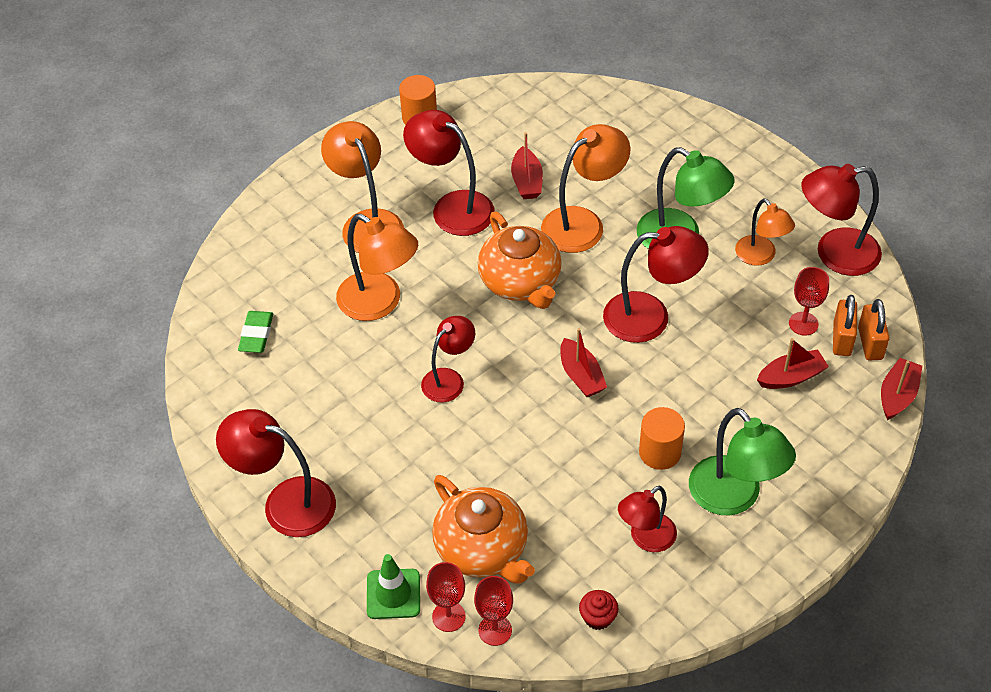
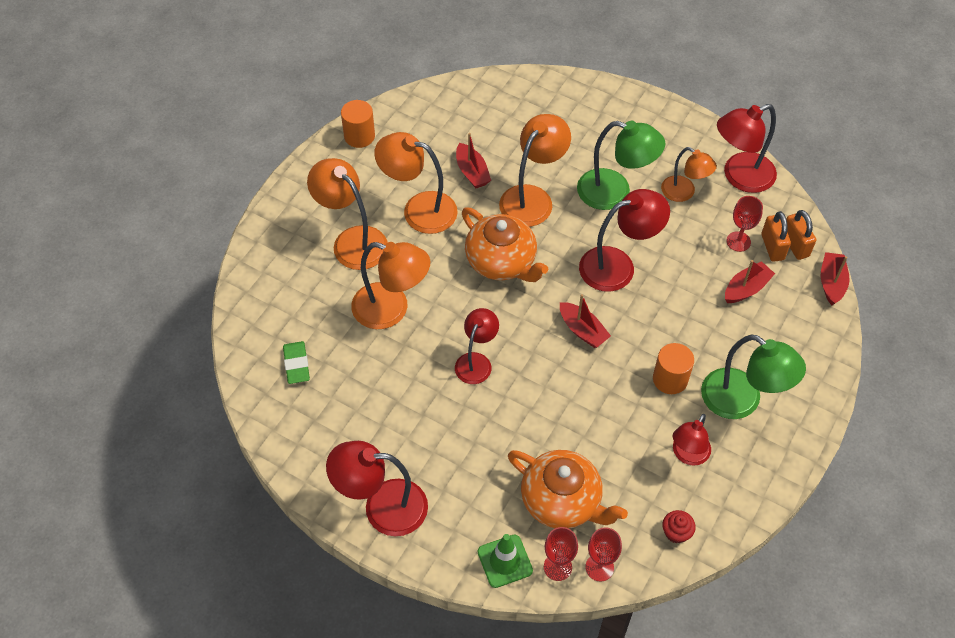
camera: 20 degrees left, 5 degrees up
(452, 207) = (419, 209): red lamp -> orange lamp

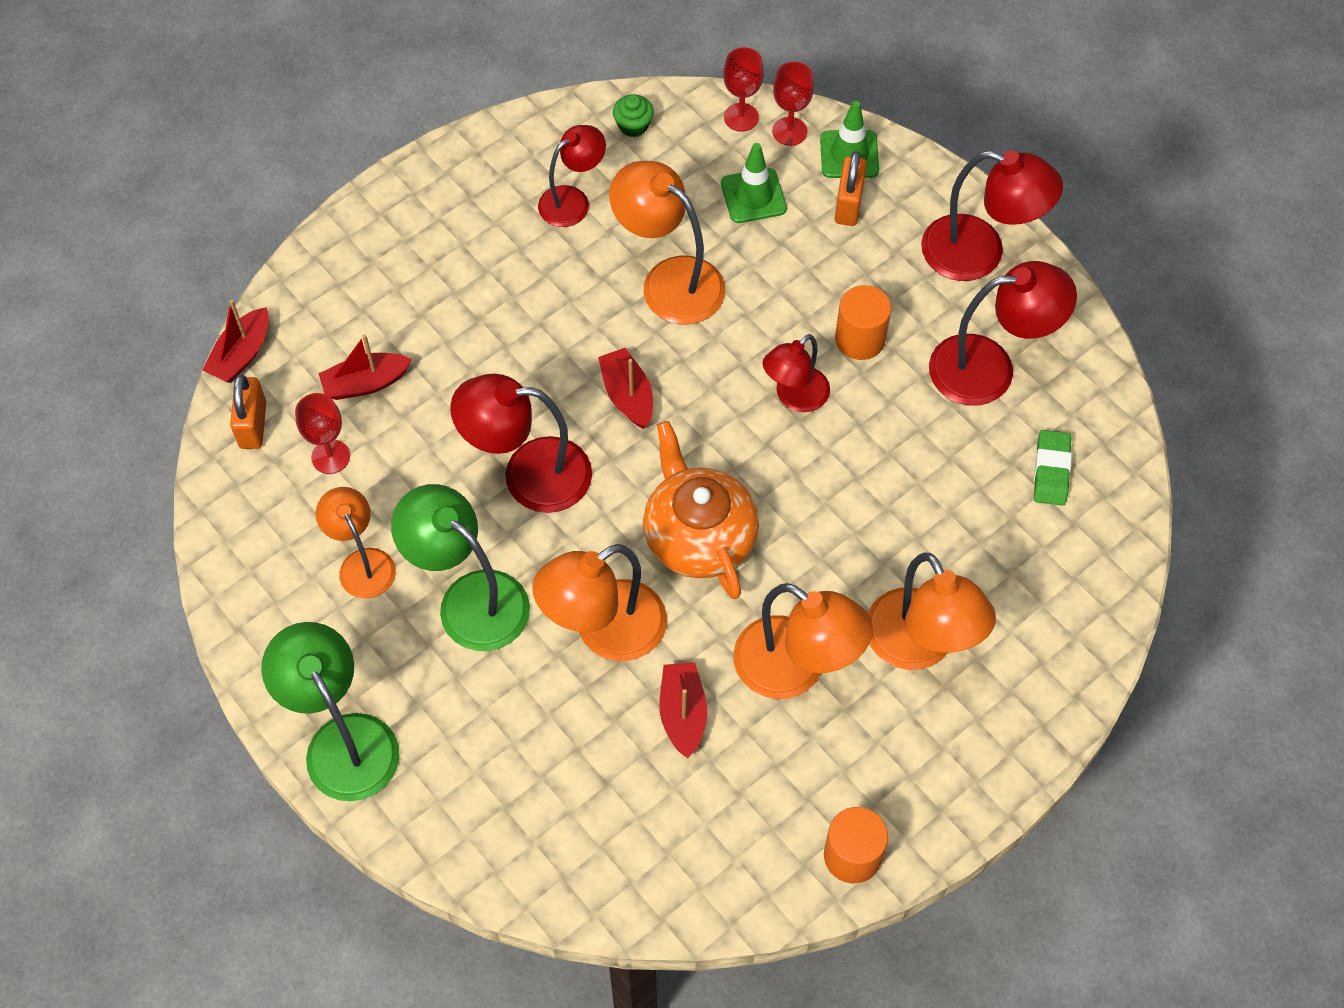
camera: 160 degrees left, 5 degrees up
(391, 309) = (891, 511): orange lamp -> orange lamp (669, 281)
(562, 501) = (753, 196): orange teapot -> green traffic cone
(670, 379) = (543, 295): orange cylinder -> orange cylinder (860, 339)
(676, 532) = (633, 125): red cupcake -> green cupcake
(739, 177) = (258, 563): red lamp -> red lamp (989, 368)
(741, 401) = (467, 241): green lamp -> green lamp (343, 740)
(772, 247) = (287, 432): orange padlock -> orange padlock (848, 204)

